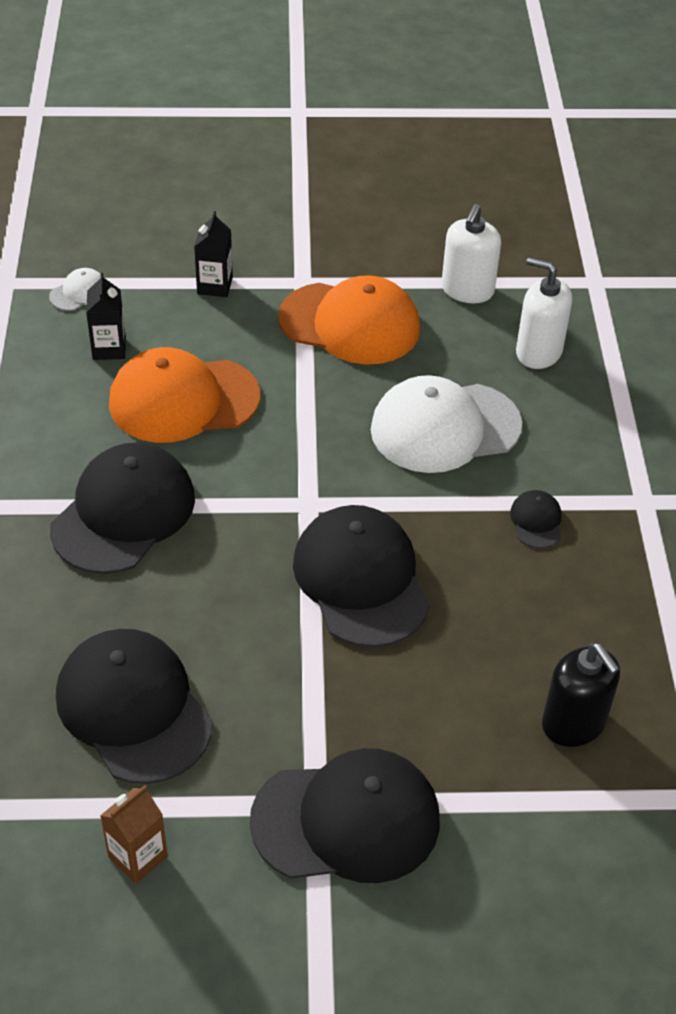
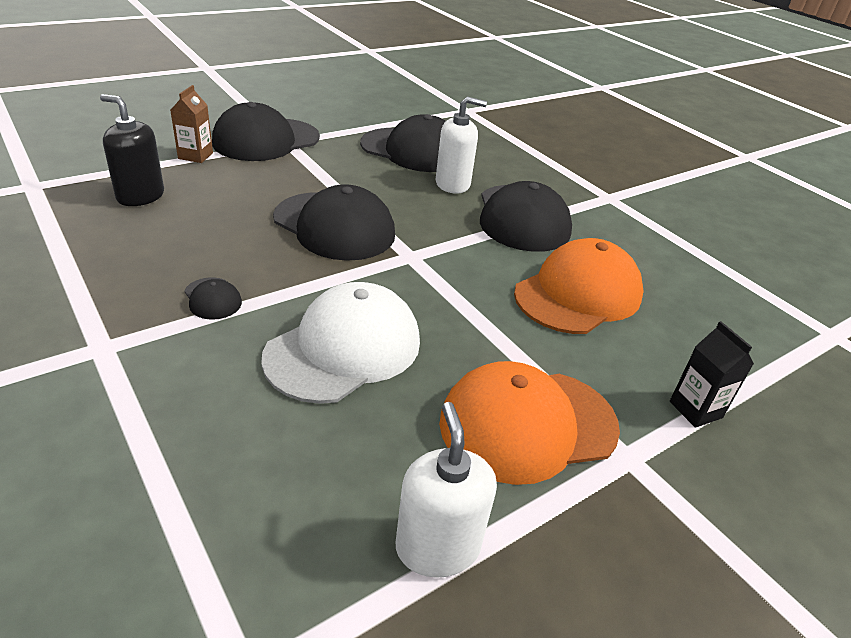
camera: 145 degrees right, 10 degrees down
(79, 292) = (777, 350): white cap -> none
(109, 348) = (682, 312): black carton -> none
(138, 857) = (358, 116): brown carton -> brown carton (195, 156)
(538, 352) = (286, 484): white soap dispenser -> white soap dispenser (453, 184)

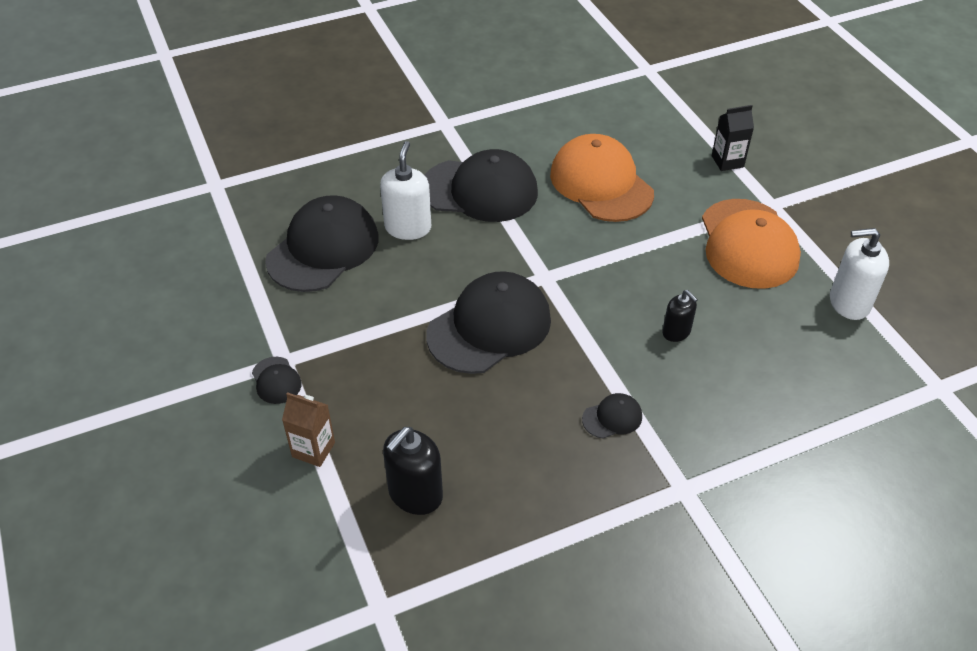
camera: 75 degrees left, 10 degrees up
(266, 140) = (276, 380): black cap -> black cap, size x0.43
(344, 349) = (676, 332): white cap -> black soap dispenser

